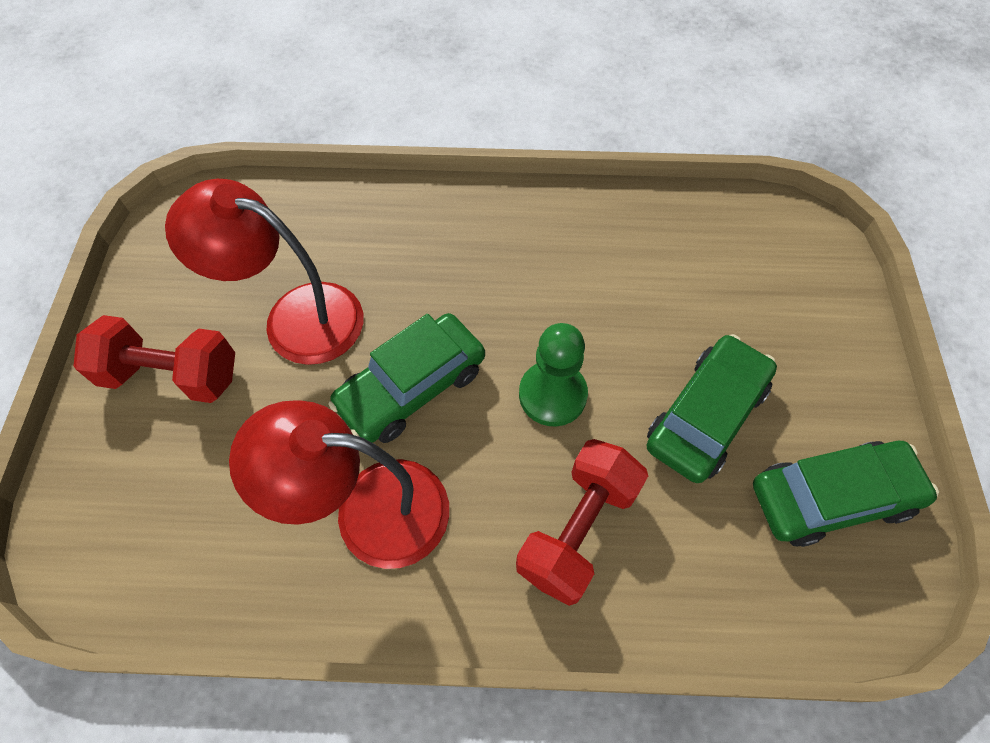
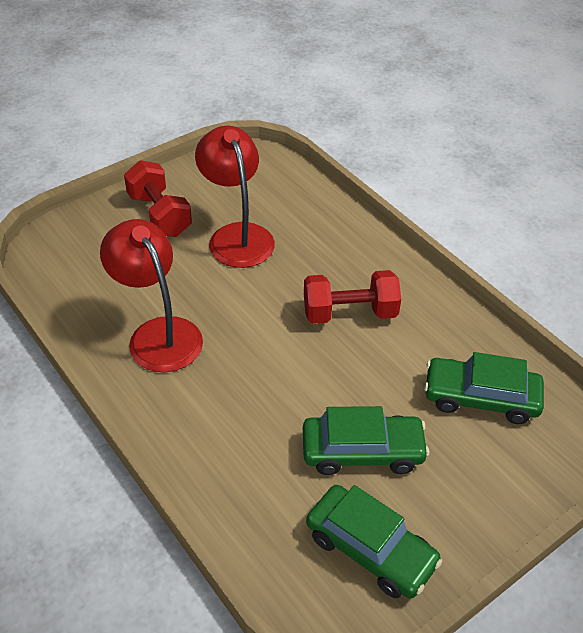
camera: 50 degrees right, 15 degrees down
(412, 387) = (243, 307): green car -> green car (480, 398)
(552, 395) = (301, 369): green pawn -> none
(577, 529) = (228, 428): red dumbbell -> red dumbbell (349, 313)

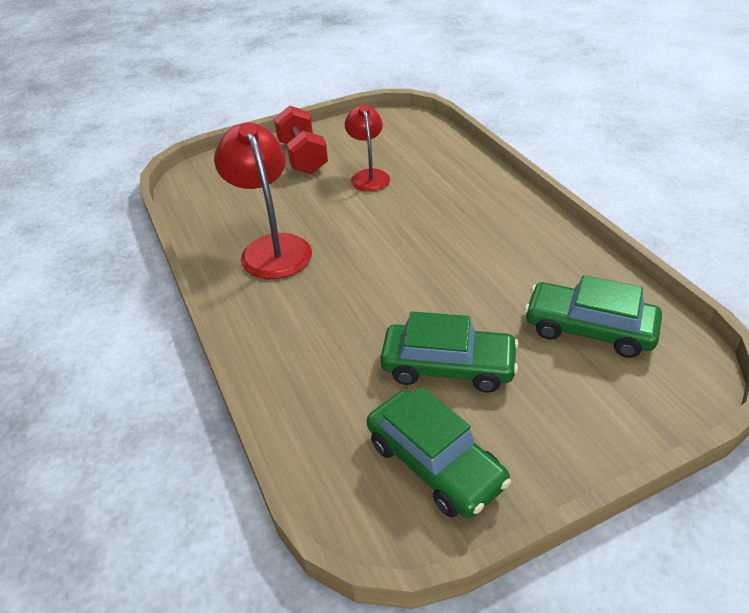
camera: 15 degrees right, 5 degrees down
(237, 235) = (369, 176): red lamp -> red lamp, size x0.63
(349, 313) = (463, 243): red dumbbell -> none

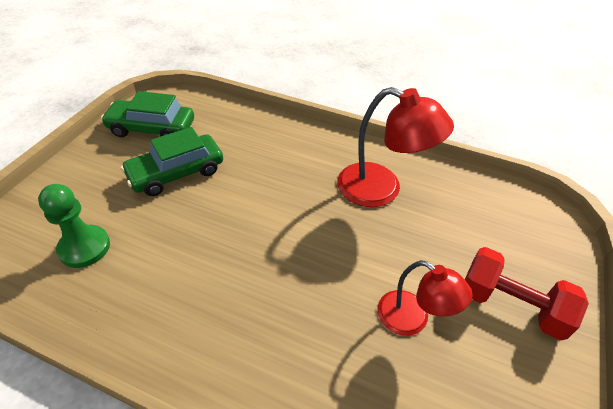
camera: 135 degrees right, 5 degrees up
(589, 329) = (84, 247): green car -> green pawn

